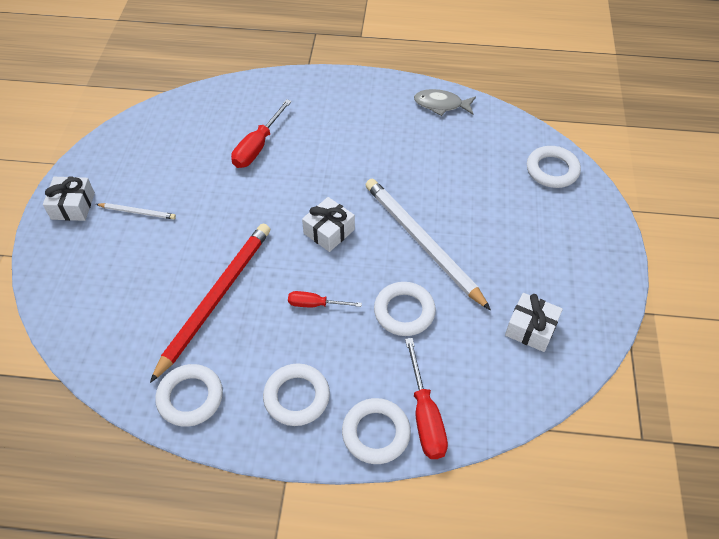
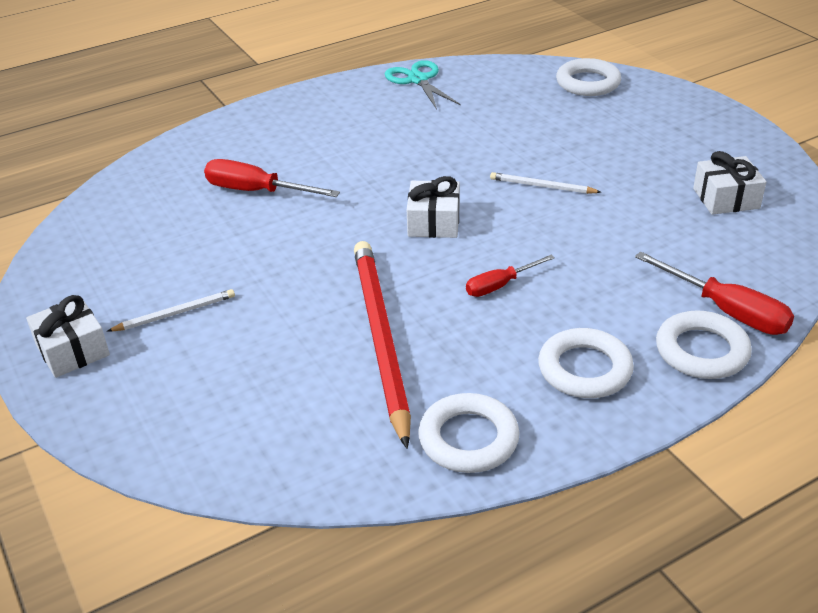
camera: 35 degrees left, 15 degrees down
(258, 146) = (257, 191): red screwdriver -> red screwdriver turned 120 degrees clockwise
(404, 311) = (597, 245): white ring -> none
(422, 243) = (542, 186): white pencil -> white pencil, size x0.45
(441, 105) = (418, 80): grey fish -> turquoise scissors

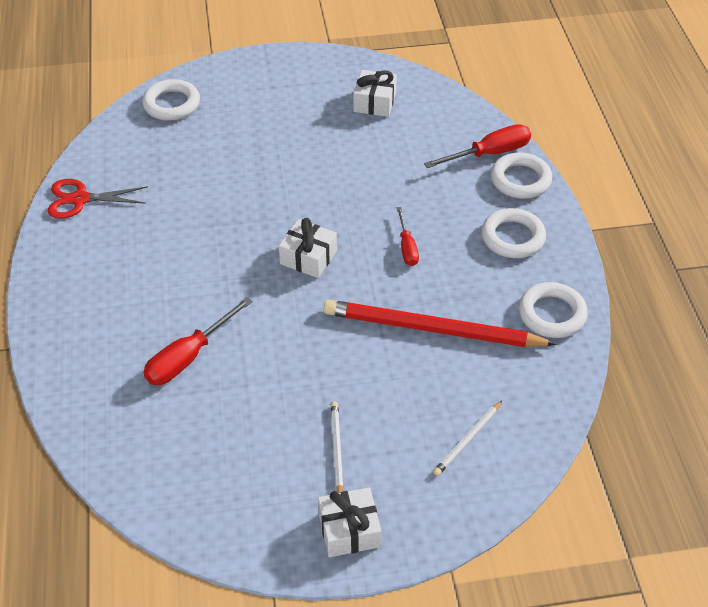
camera: 70 degrees left, 10 degrees up
(418, 80) = (80, 199): turquoise scissors -> red scissors
(542, 186) = (301, 183): white pencil -> white pencil (468, 439)

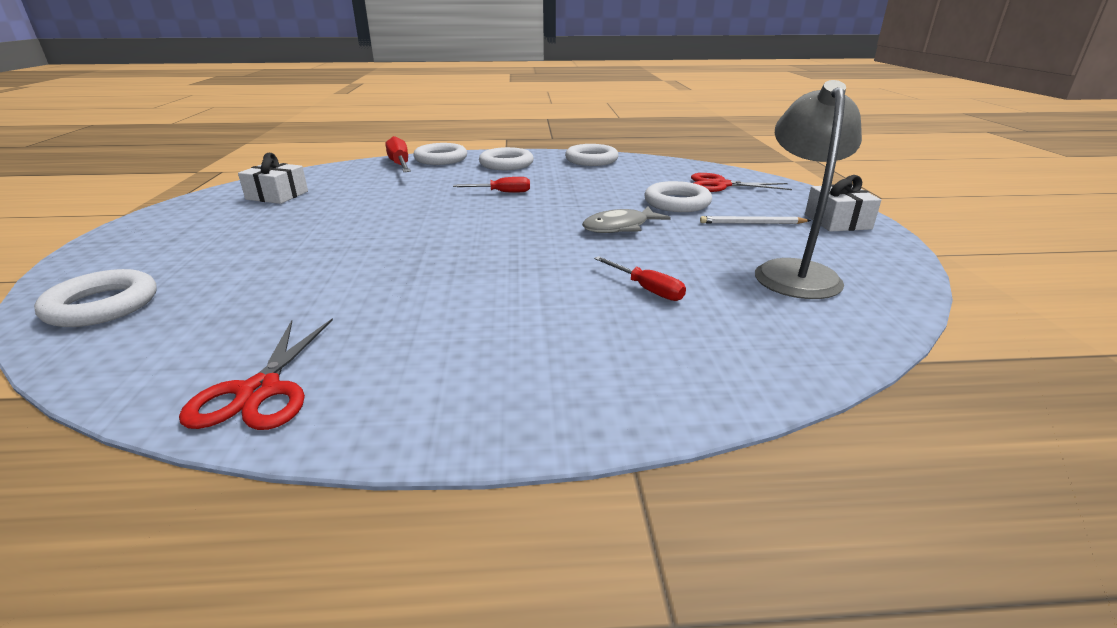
camera: 85 degrees left, 20 degrees down
(189, 357) = (646, 289): red screwdriver -> red screwdriver, size x0.62
(220, 459) = (794, 272): none -> grey lamp
(308, 257) = (498, 228): white gift -> none
(317, 341) = (620, 227): none -> grey fish
(394, 391) = (677, 203): none -> white ring
(433, 329) = (605, 189): red pencil -> none
(468, 439) = (720, 185): white pencil -> red scissors

